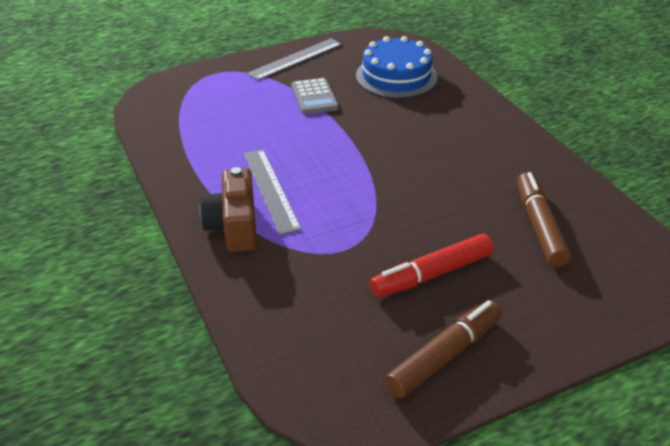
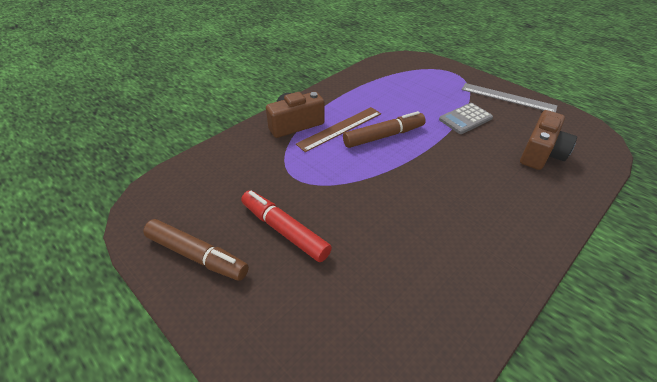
camera: 70 degrees right, 5 degrees up
(270, 189) = (340, 128): grey ruler -> brown ruler
(396, 76) = (541, 153): blue cake -> brown camera
(539, 226) = (383, 297): brown marker -> brown marker (383, 136)

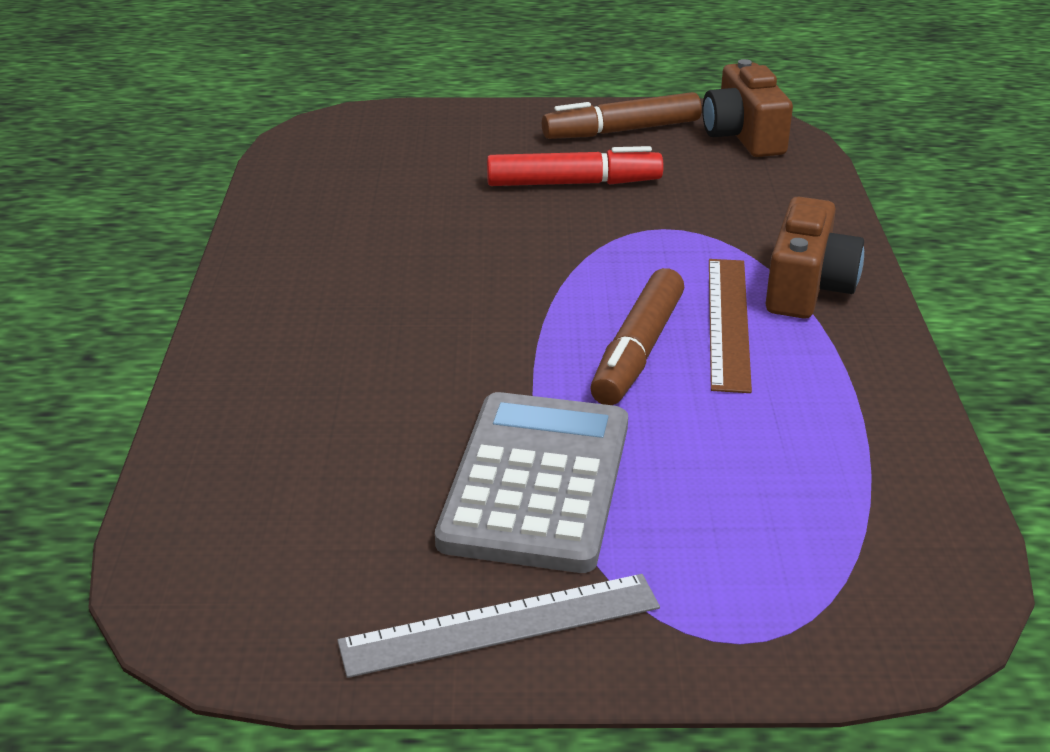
camera: 135 degrees right, 10 degrees down
(465, 119) = (536, 482): grey calculator -> grey calculator, size x1.73
(541, 153) = (309, 485): brown camera -> brown camera (743, 136)

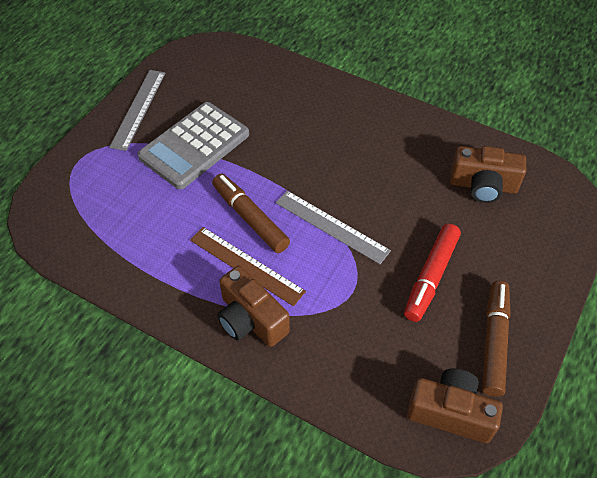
camera: 120 degrees right, 20 degrees up
(365, 182) = (483, 186): none -> brown camera
(536, 482) = (194, 146): grey calculator -> grey calculator turned 90 degrees clockwise
(570, 274) = (331, 226): none -> grey ruler

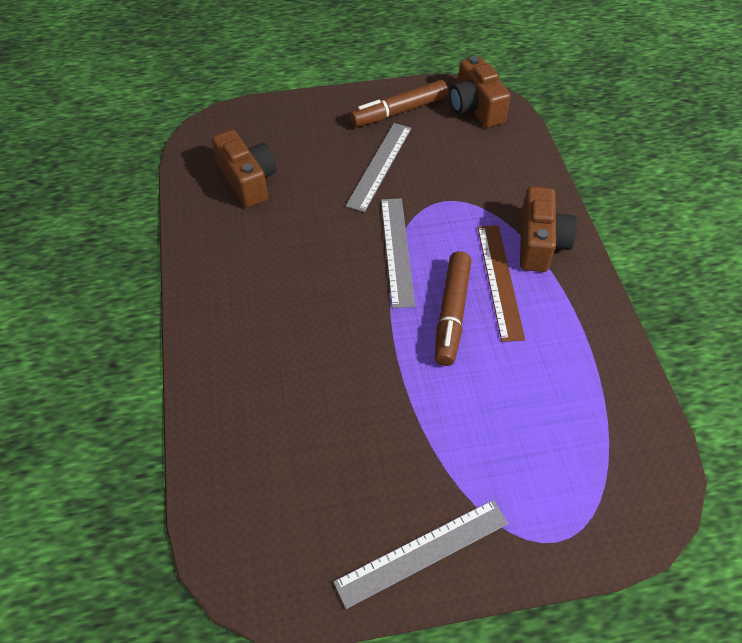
camera: 130 degrees left, 0 degrees up
(194, 146) = (417, 434): grey calculator -> none
(431, 276) = (380, 166): red marker -> grey ruler

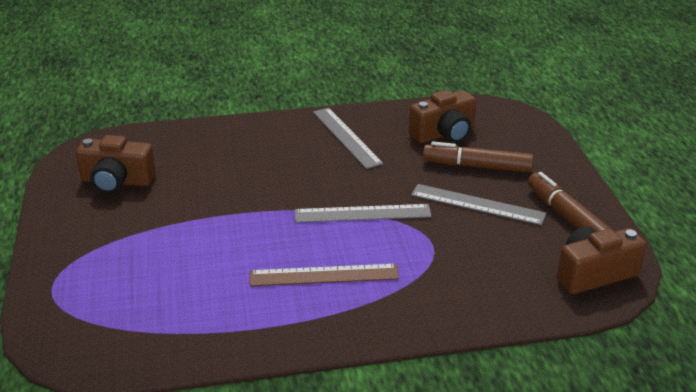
camera: 90 degrees right, 20 degrees down
(422, 552) = (70, 221): grey ruler -> grey ruler (346, 137)
(452, 313) = (286, 243): brown marker -> brown marker (477, 166)
(540, 243) = (375, 307): brown camera -> brown camera (117, 181)

